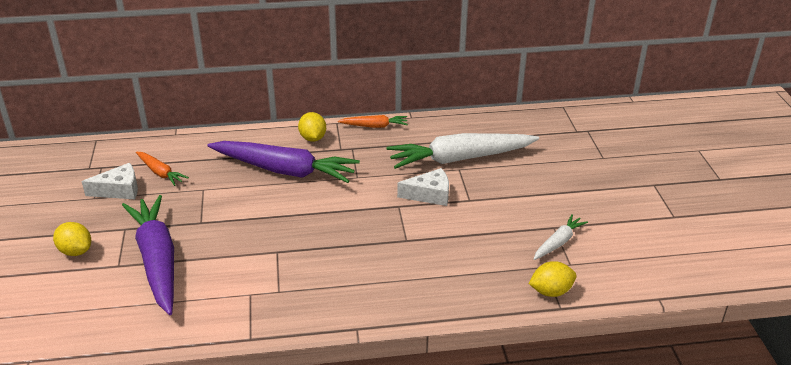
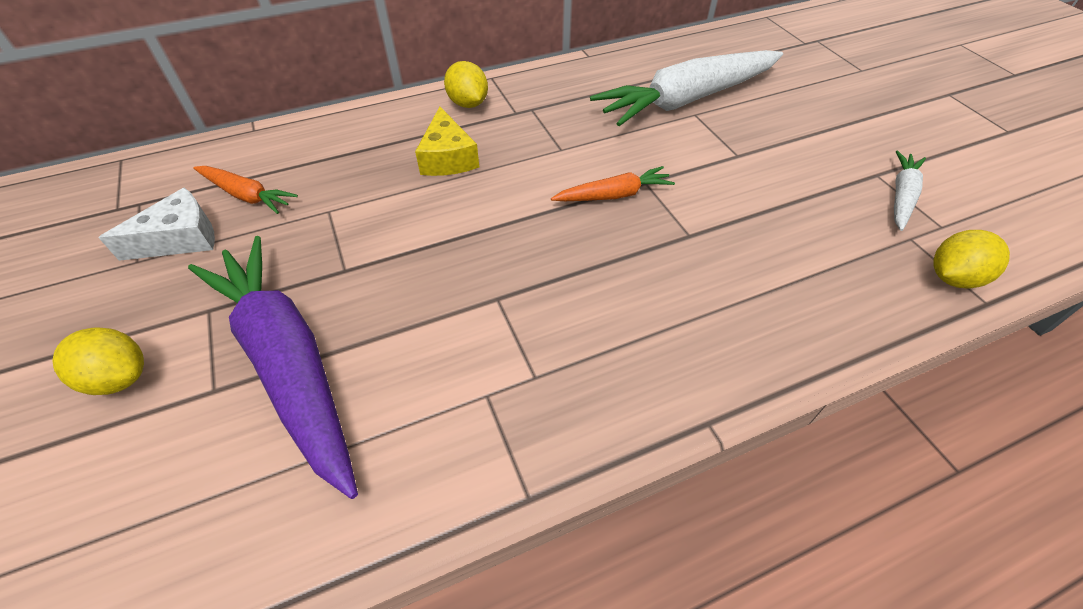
camera: 15 degrees left, 15 degrees up
(284, 170) = (448, 157): purple carrot -> yellow cheese
(374, 126) = (546, 74): orange carrot -> orange carrot (613, 195)
(429, 195) = (679, 157): white cheese -> none

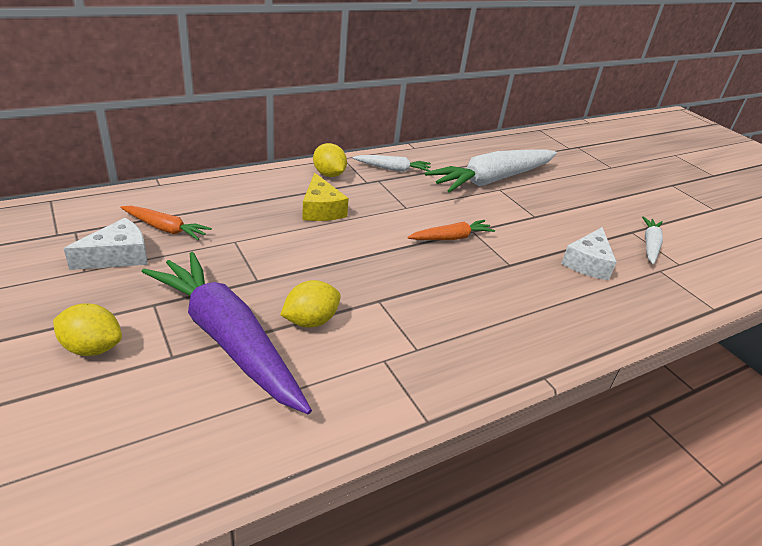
camera: 10 degrees left, 15 degrees down
(553, 90) = (393, 169): none -> white carrot
(803, 229) = (588, 263): none -> white cheese
(953, 278) = (690, 294): yellow lemon -> yellow lemon (310, 321)

